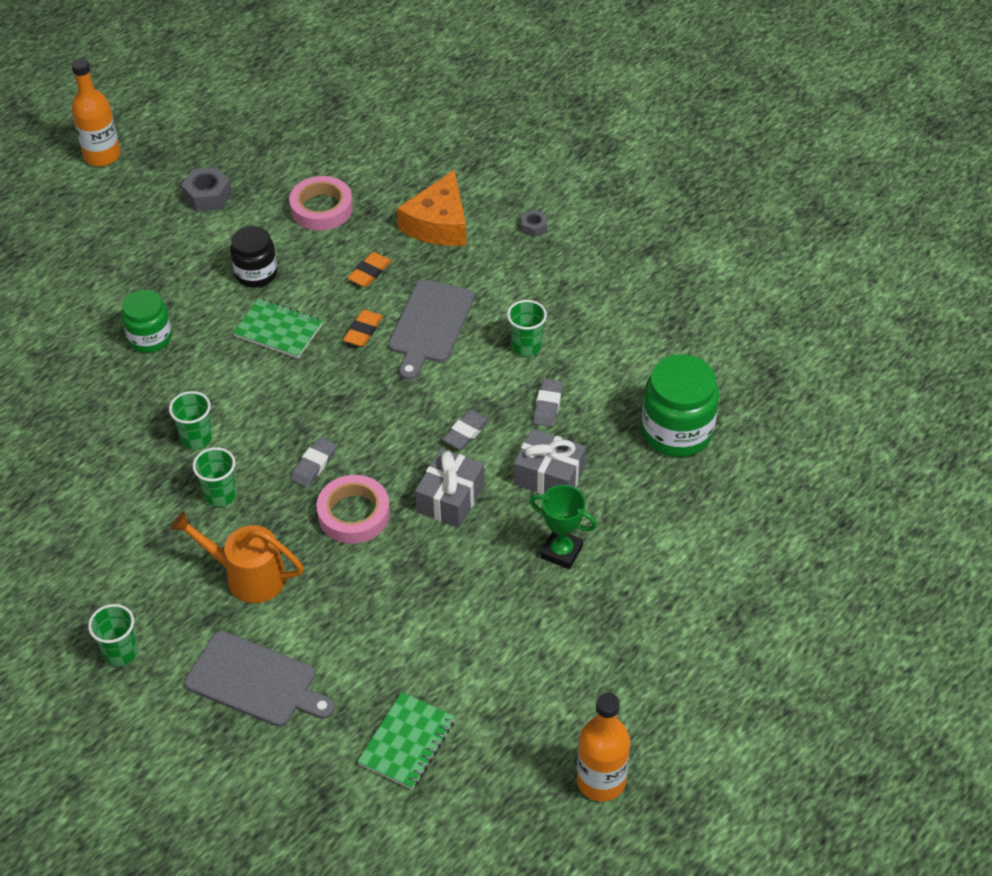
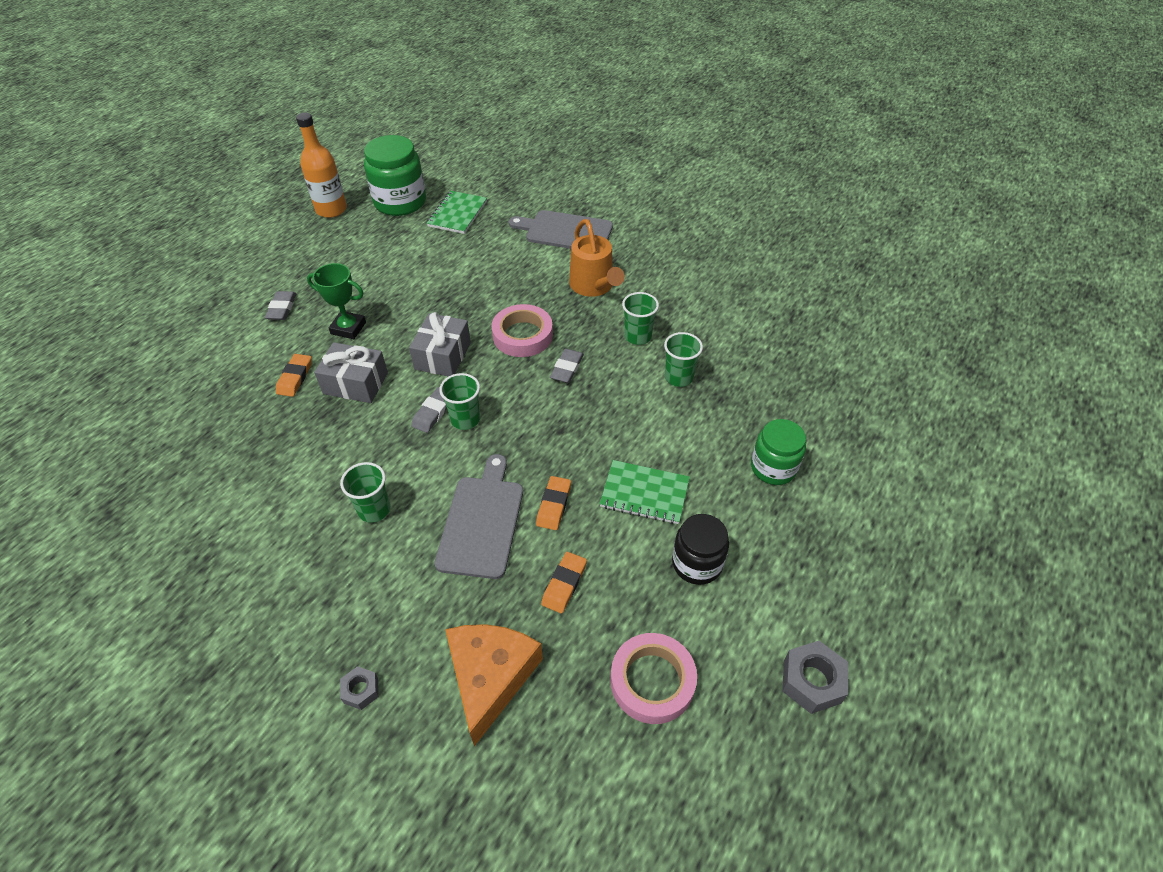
camera: 170 degrees right, 0 degrees up
(102, 155) = (998, 738): orange bottle -> none
(120, 652) = (664, 236): green cup -> green cup (465, 419)
(247, 576) = (594, 286): orange watering can -> orange watering can turned 60 degrees clockwise
(548, 405) = (353, 447): grey eraser -> grey eraser (282, 308)
(617, 492) = (295, 377): none -> orange eraser
(677, 431) = (228, 437): green jar -> green jar (400, 202)

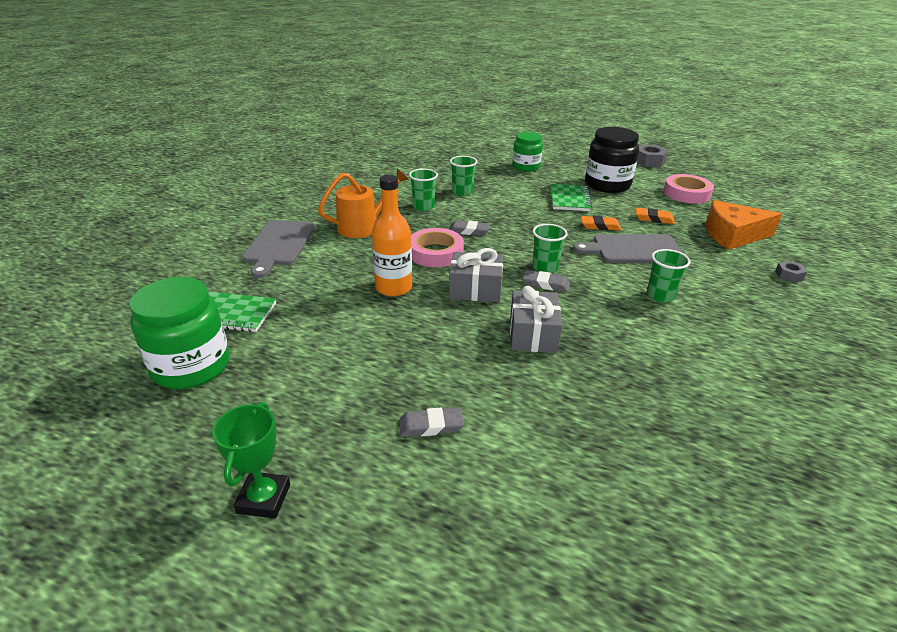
camera: 100 degrees left, 15 degrees down
(295, 377) = (544, 379): orange eraser -> none
(331, 210) = (193, 435): orange bottle -> orange bottle (393, 287)
(348, 328) = (453, 357): green trophy -> green trophy (264, 498)
(697, 563) = (607, 184): black jar -> black jar, size x1.55

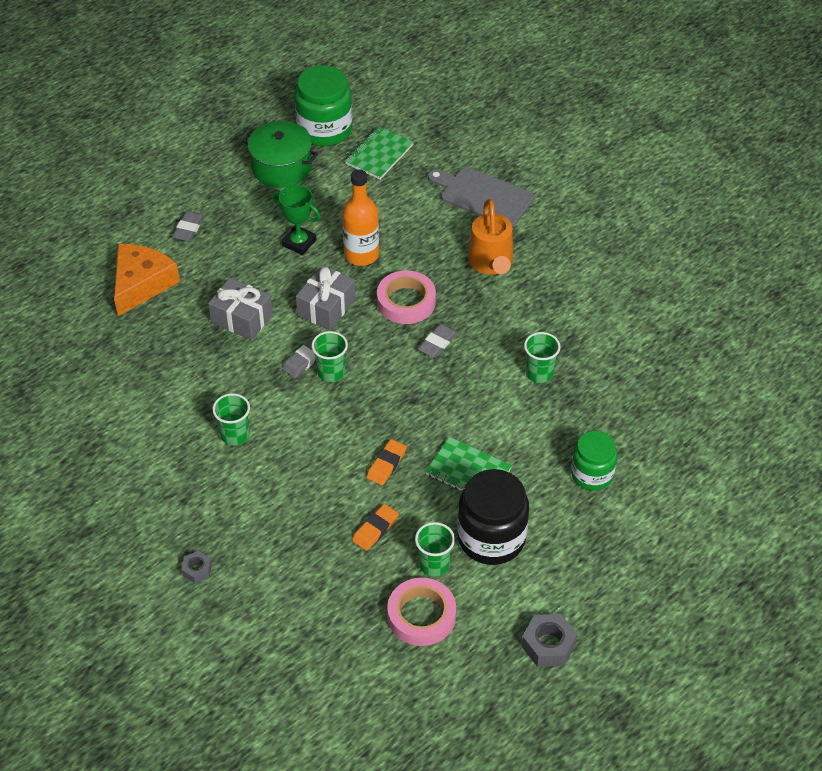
camera: 115 degrees right, 15 degrees up
(264, 498) = (184, 148): green trophy -> green trophy (299, 243)
(277, 380) = (281, 167): none -> green pot
(423, 207) = (515, 325): green cup -> green cup (434, 565)
(633, 249) = (321, 465): grey cutting board -> none
(732, 235) = (297, 583): orange cheese -> orange cheese (141, 284)

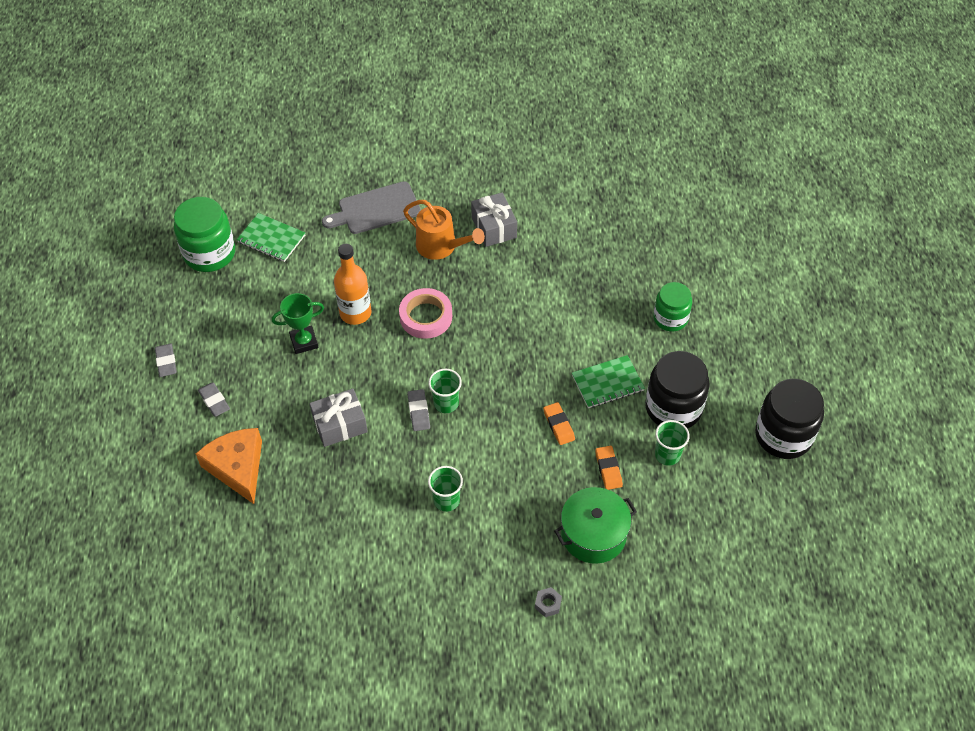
camera: 50 degrees left, 5 degrees up
(281, 167) = (217, 303): green pot -> green pot (593, 534)
(326, 307) = (383, 366): grey gift -> grey gift (494, 227)
(379, 155) = (271, 239): green notebook -> green notebook turned 45 degrees counterclockwise
(421, 615) = (702, 490): pink tape -> none
(437, 343) = (481, 324): grey eraser -> grey eraser (166, 362)
(539, 373) = (562, 287): green cup -> none
(548, 645) = (783, 435): grey nut -> black jar

